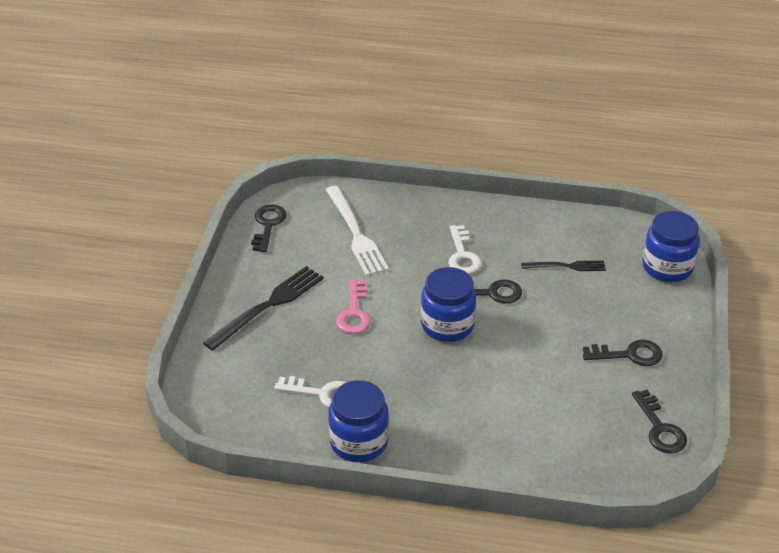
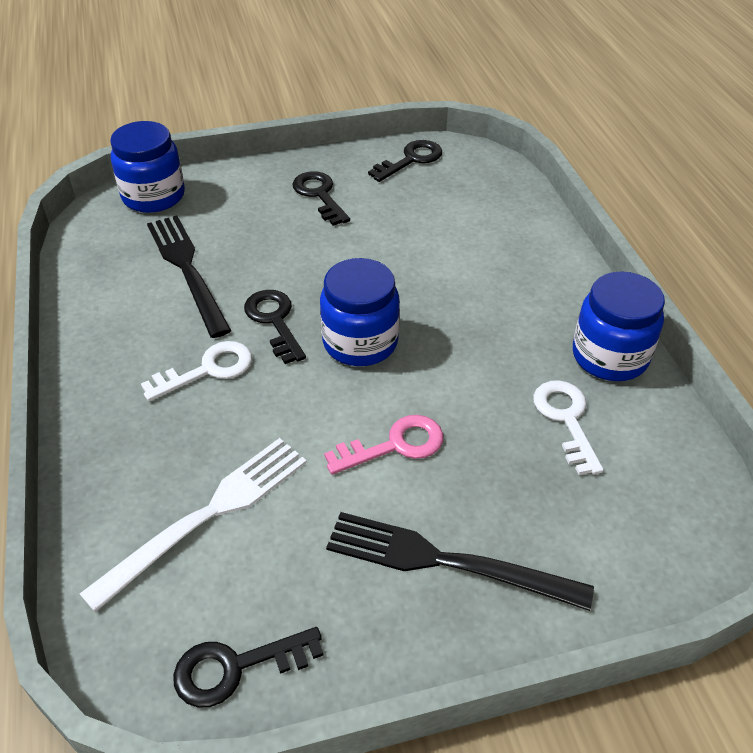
camera: 115 degrees left, 5 degrees up
(566, 266) = (187, 270): black fork -> black fork, size x1.70

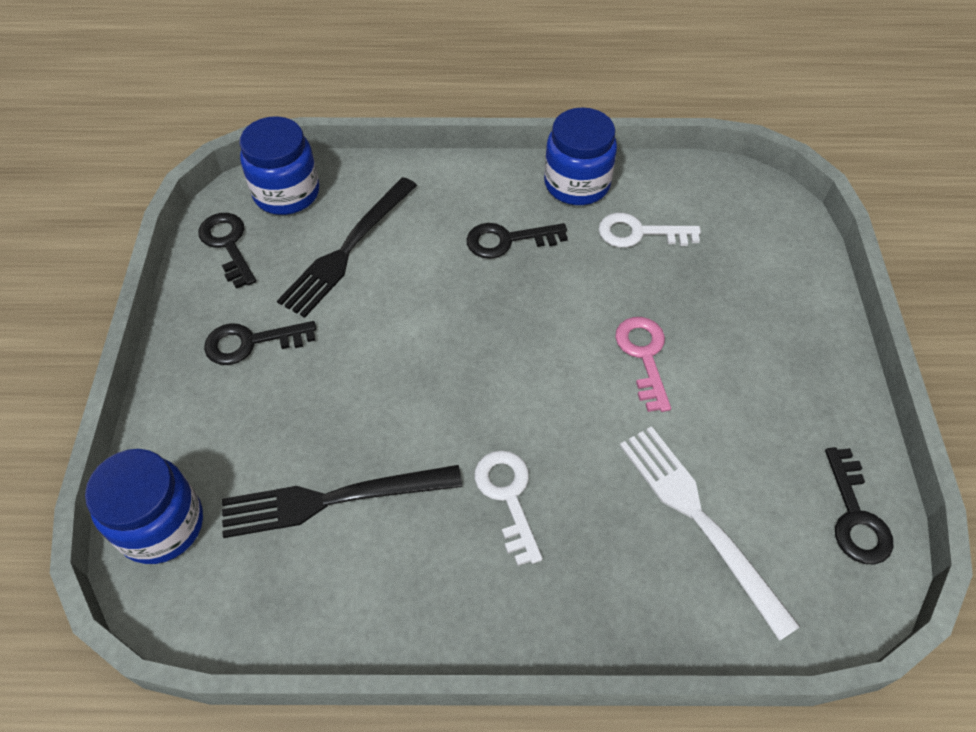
camera: 75 degrees left, 10 degrees up
(274, 321) = (452, 423): black key -> black key (508, 240)
(360, 342) = (507, 354): blue jar -> blue jar (286, 193)
(447, 561) = (768, 349): black fork -> black fork (348, 249)

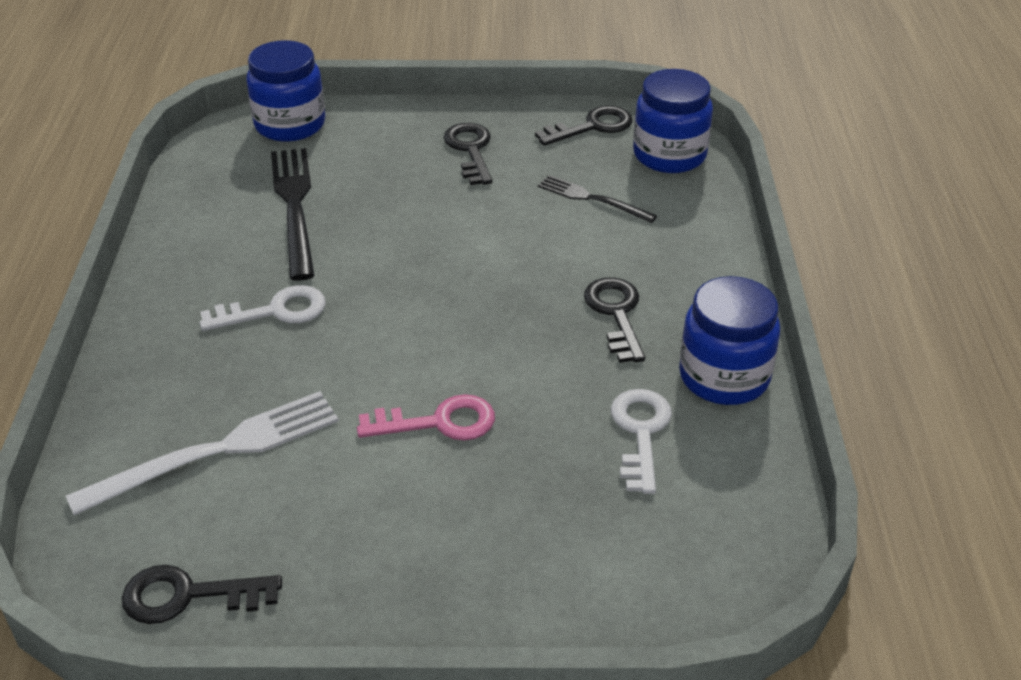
camera: 90 degrees right, 15 degrees down
(348, 249) = (592, 199): black fork -> black fork, size x0.59

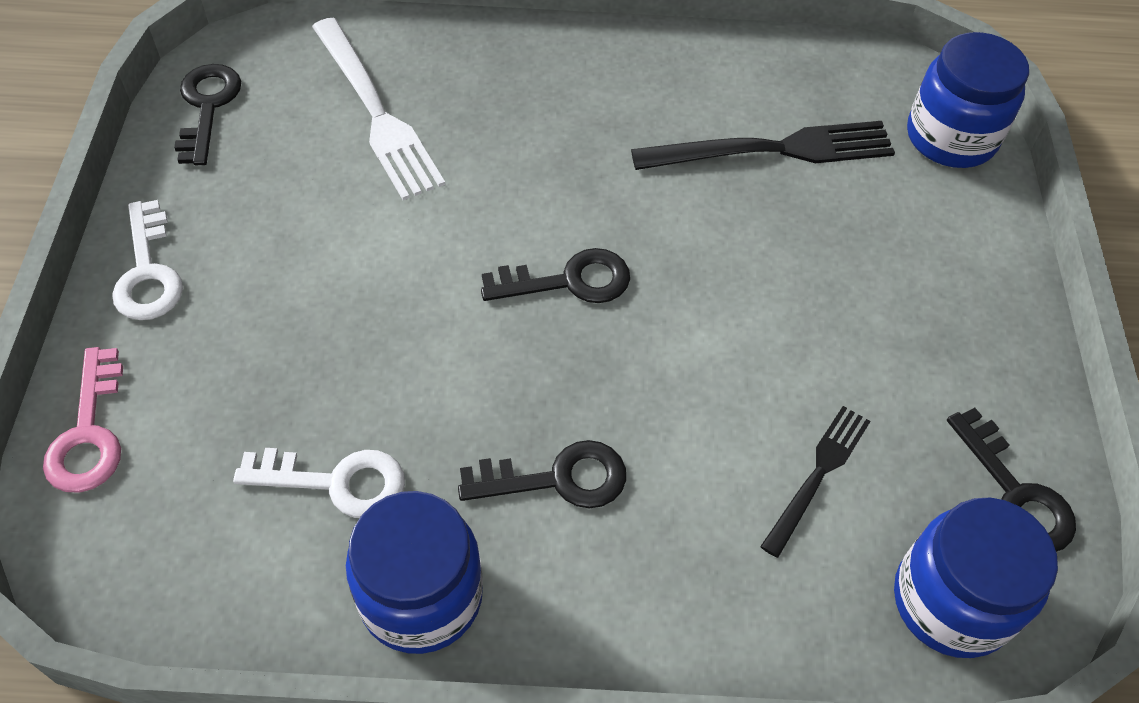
camera: 90 degrees right, 15 degrees up
(275, 311) = (580, 142): white key -> white key (148, 272)
(438, 422) = (387, 284): pink key -> pink key (89, 433)
(470, 150) = (922, 329): black key -> black key (569, 281)

